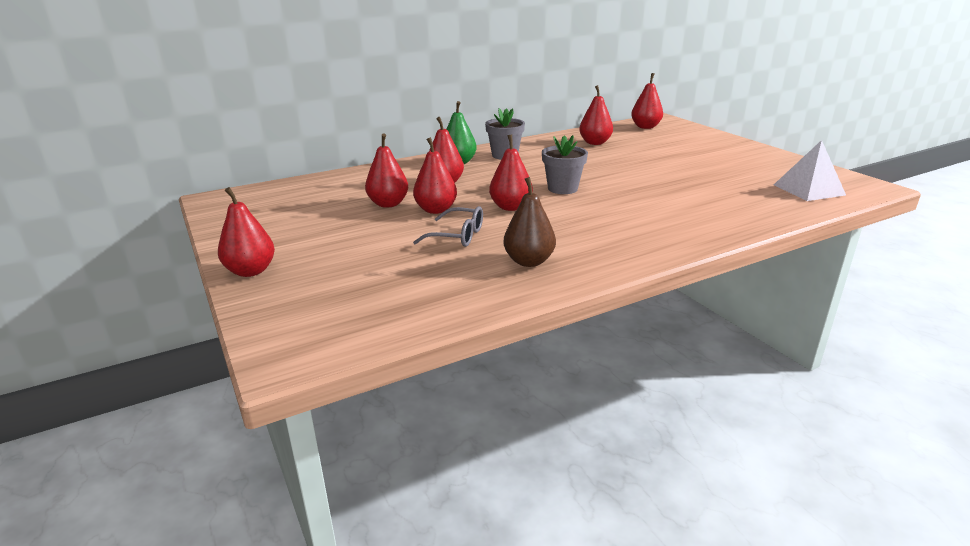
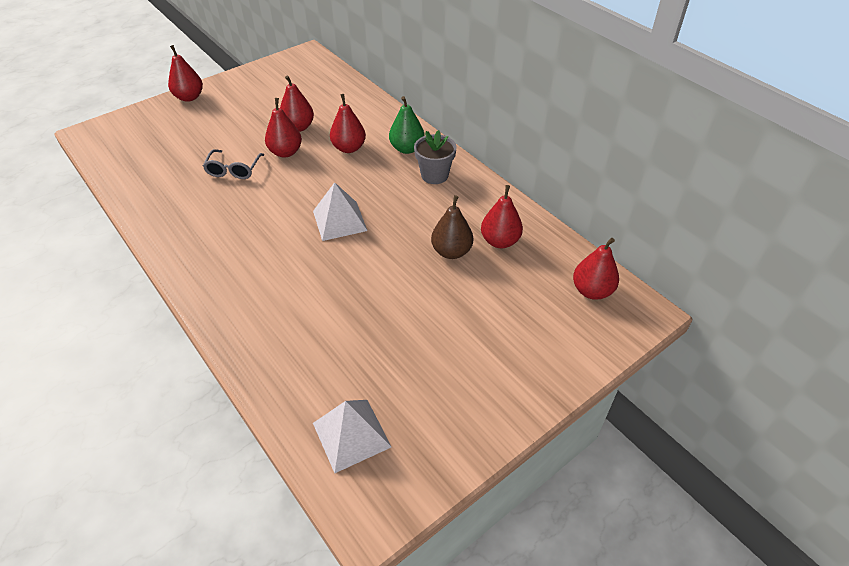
camera: 80 degrees right, 20 degrees up
(510, 207) = (292, 191): red pear -> none
(529, 261) = (185, 209): brown pear -> brown pear (451, 251)
(562, 188) = (339, 220): grey flower pot -> white pyramid

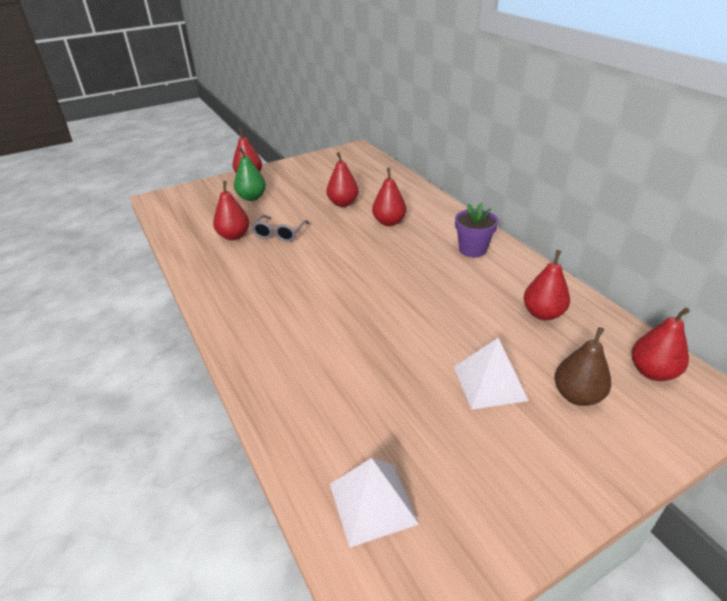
camera: 10 degrees right, 10 degrees down
(286, 152) = (329, 222): red pear -> red pear (234, 236)
(339, 220) = (375, 283): white pyramid -> white pyramid (489, 383)
(407, 148) = (445, 225): green pear -> green pear (252, 197)
(434, 175) = (472, 249): grey flower pot -> purple flower pot
(451, 251) = (490, 319): brown pear -> brown pear (577, 395)

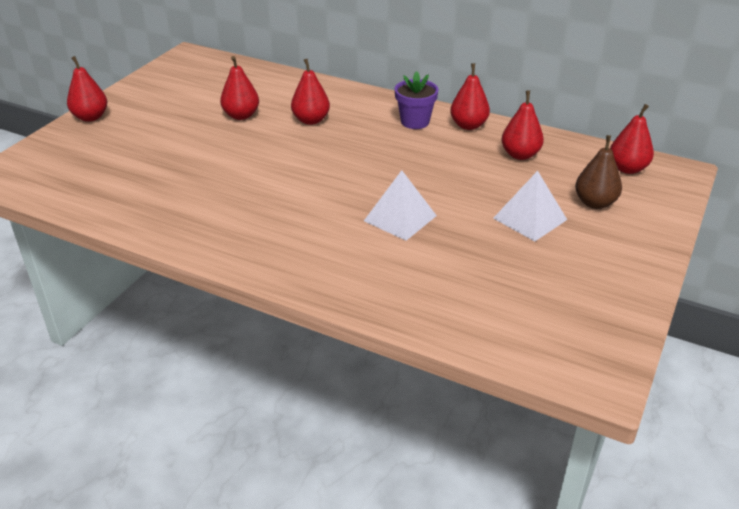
camera: 35 degrees left, 0 degrees up
(234, 236) = (156, 183): red pear -> red pear (468, 125)
(252, 197) = (125, 139): green pear -> none
(279, 234) = (206, 166): grey glasses -> none
(372, 503) = (529, 328): white pyramid -> white pyramid (400, 218)

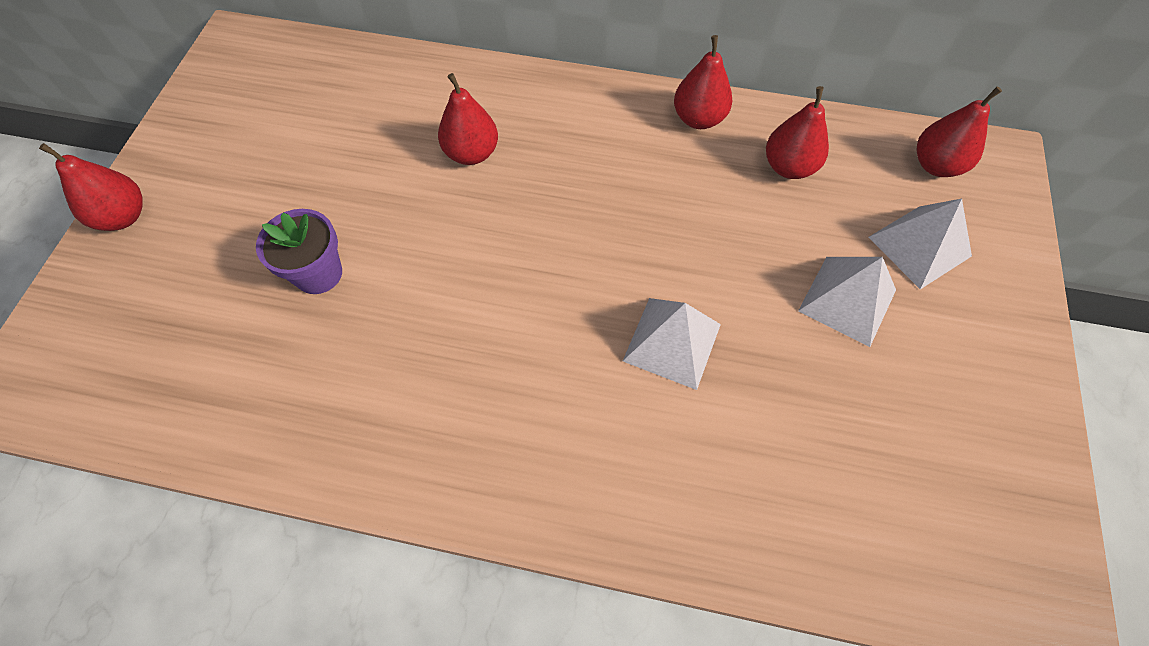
camera: 15 degrees left, 25 degrees up
(241, 115) = (363, 164): red pear -> none
(415, 122) = (622, 126): purple flower pot -> purple flower pot (318, 273)
(595, 203) = (919, 246): brown pear -> white pyramid

